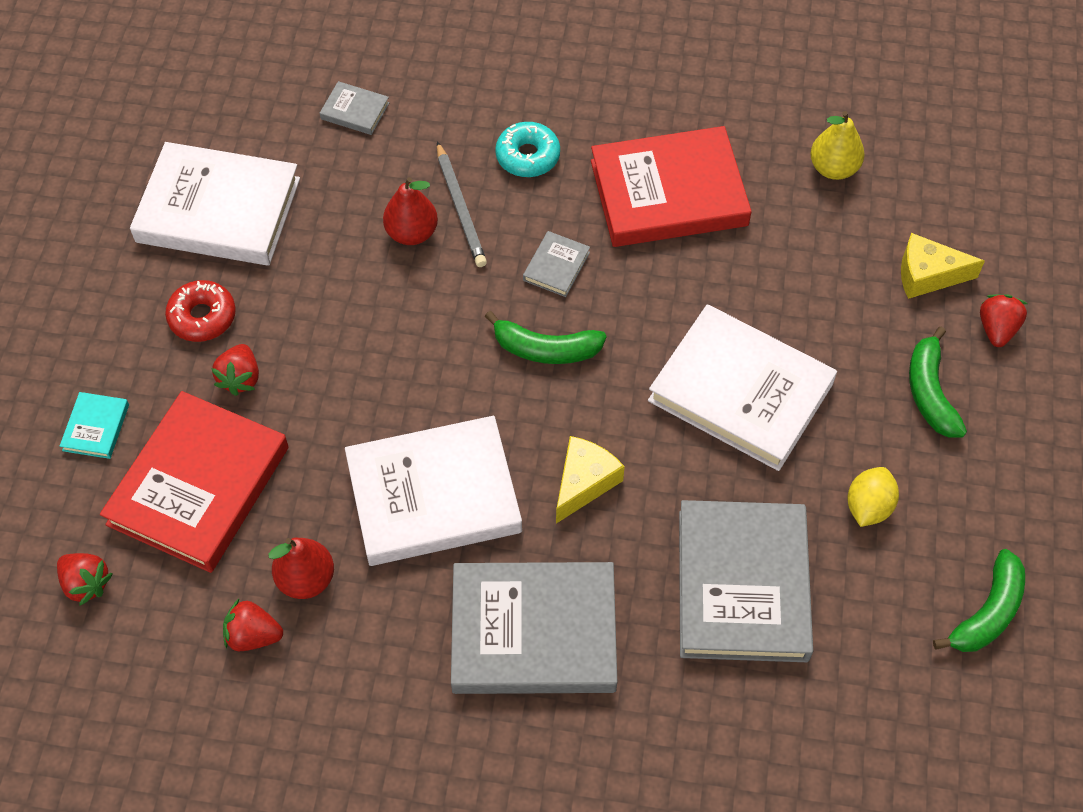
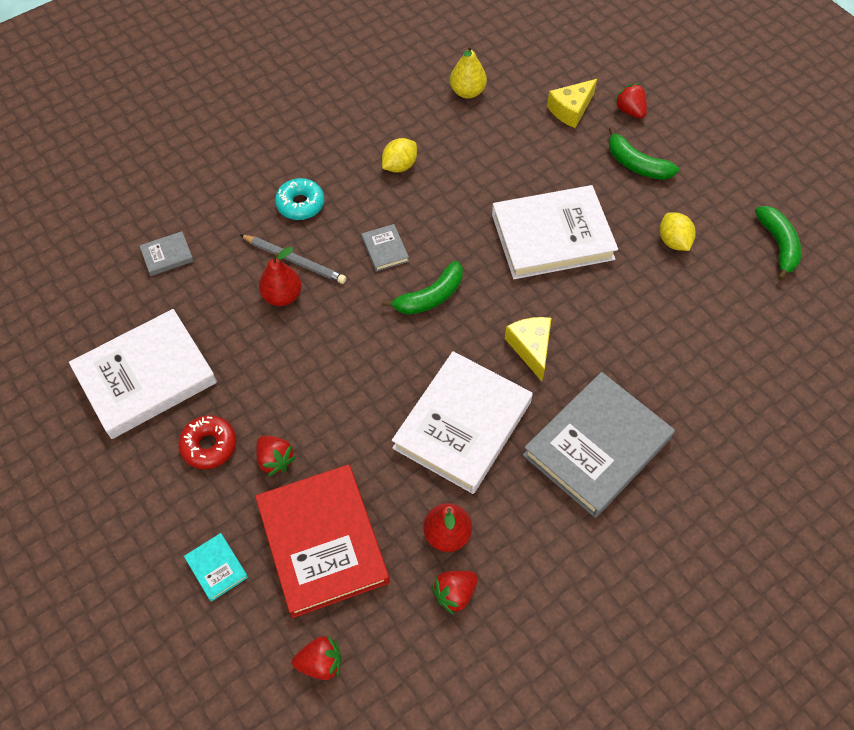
camera: 45 degrees left, 0 degrees up
(668, 193) = (399, 166): red book -> yellow lemon
(742, 585) = (663, 330): grey book -> none

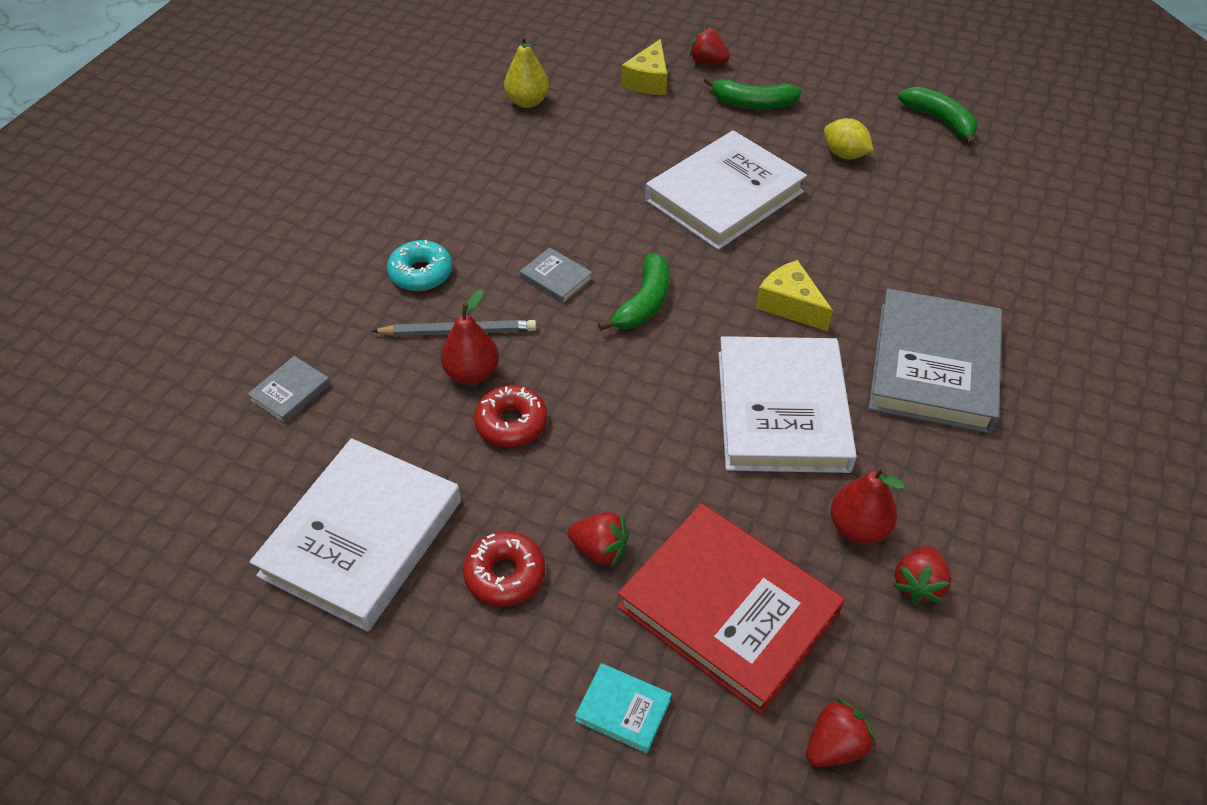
camera: 30 degrees left, 10 degrees down
(282, 344) = (511, 423): none -> red donut
(399, 166) = (508, 194): yellow lemon -> none

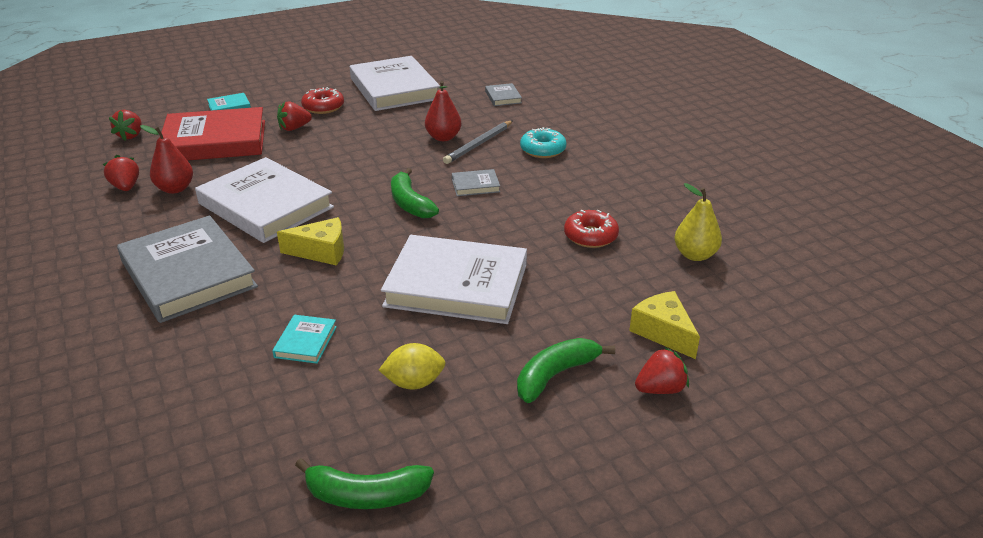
camera: 130 degrees right, 15 degrees down
(511, 423) = (395, 135): red donut -> red donut (590, 236)
(724, 196) = (456, 285): white book -> white book turned 75 degrees counterclockwise
(888, 229) = (306, 342): none -> turquoise book

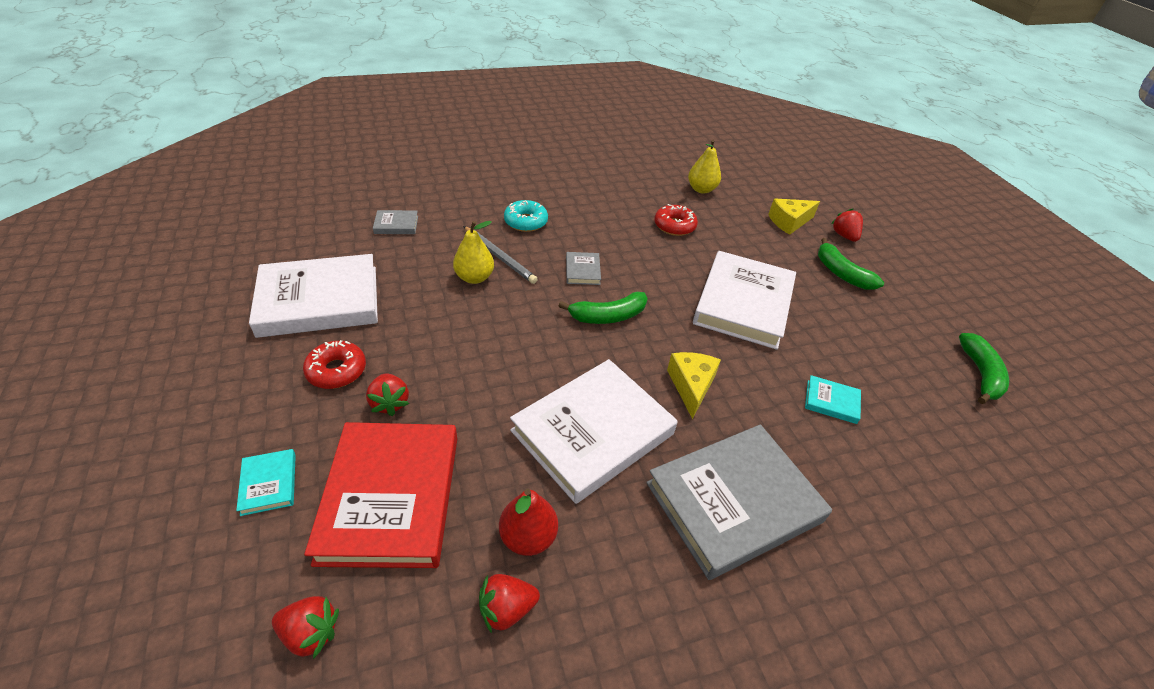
camera: 85 degrees left, 10 degrees up
(414, 383) = (866, 340): yellow lemon -> none
(443, 137) = (474, 278): red pear -> yellow pear

